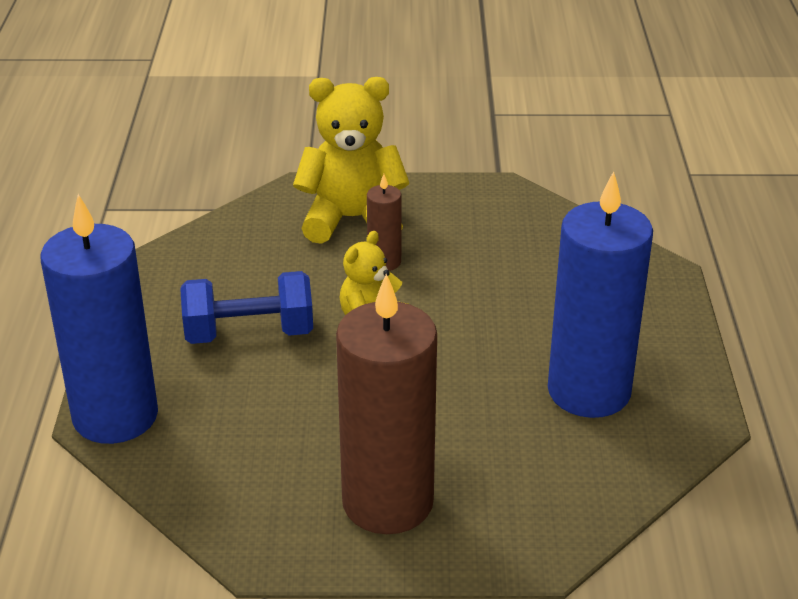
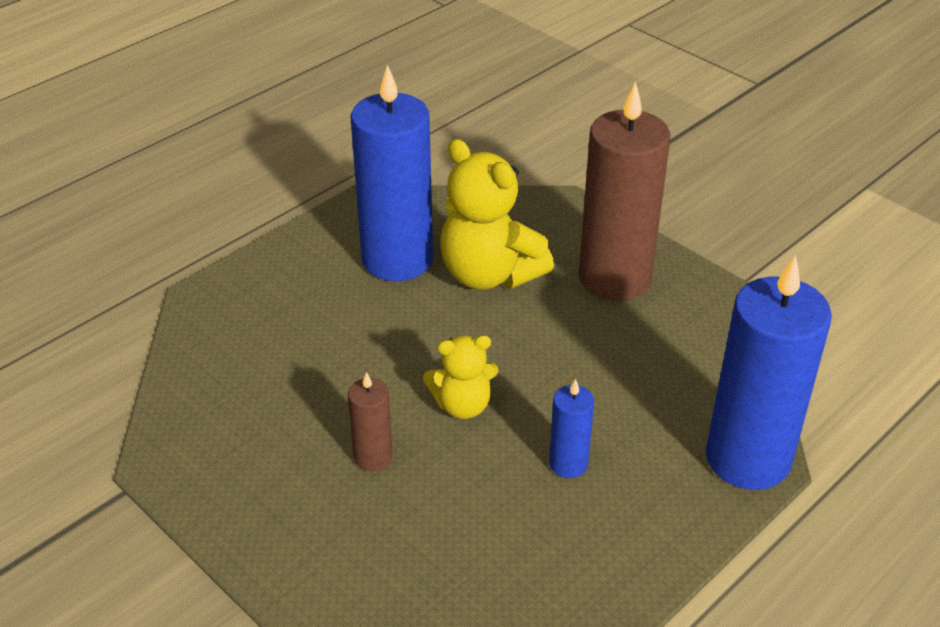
camera: 135 degrees left, 5 degrees up
(249, 333) = (568, 464): blue dumbbell -> blue candle
(352, 219) = (332, 529): yellow teddy bear -> yellow teddy bear (489, 274)

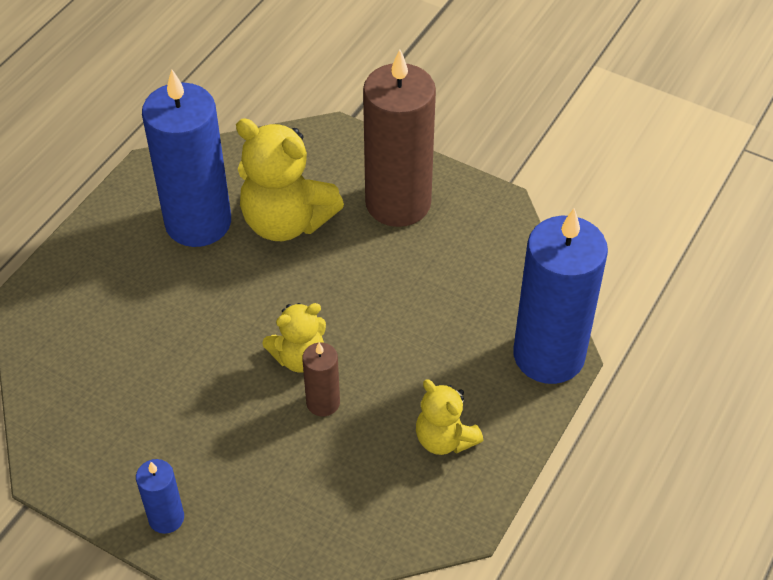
camera: 15 degrees left, 10 degrees up
(373, 457) = (236, 424): brown candle -> brown candle (323, 402)
(568, 464) = (403, 393): blue candle -> blue candle (166, 518)
(602, 521) = (444, 439): none -> yellow teddy bear

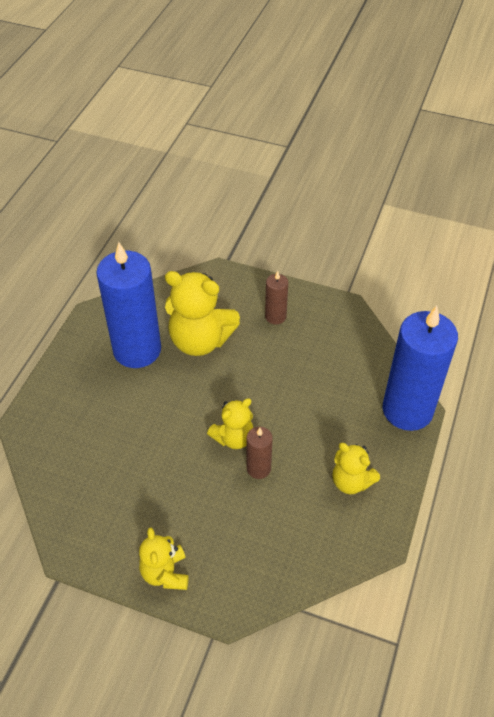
camera: 10 degrees left, 0 degrees up
(166, 518) = (165, 573): blue candle -> yellow teddy bear
(398, 203) = (275, 316): brown candle -> brown candle, size x0.46

